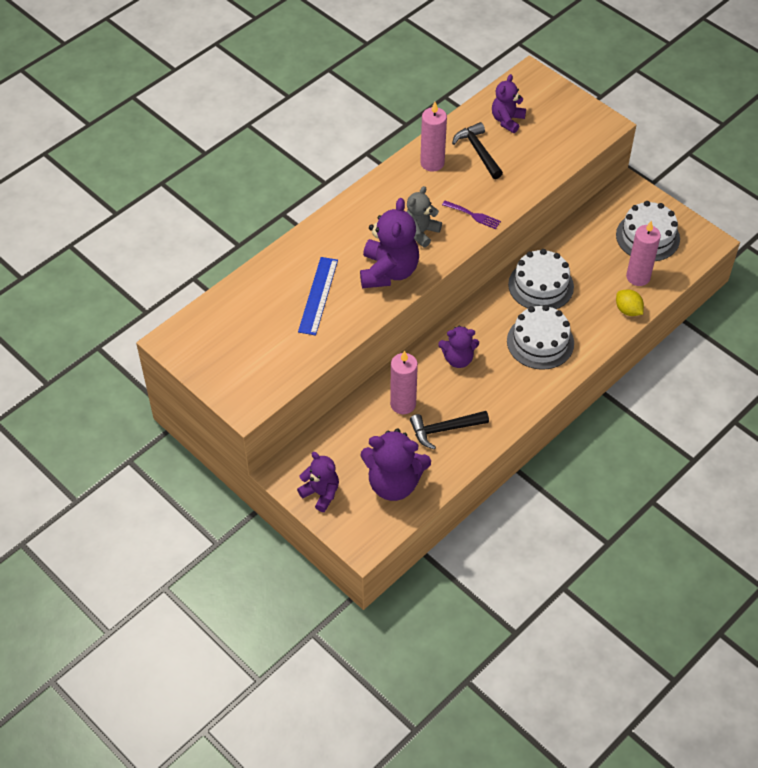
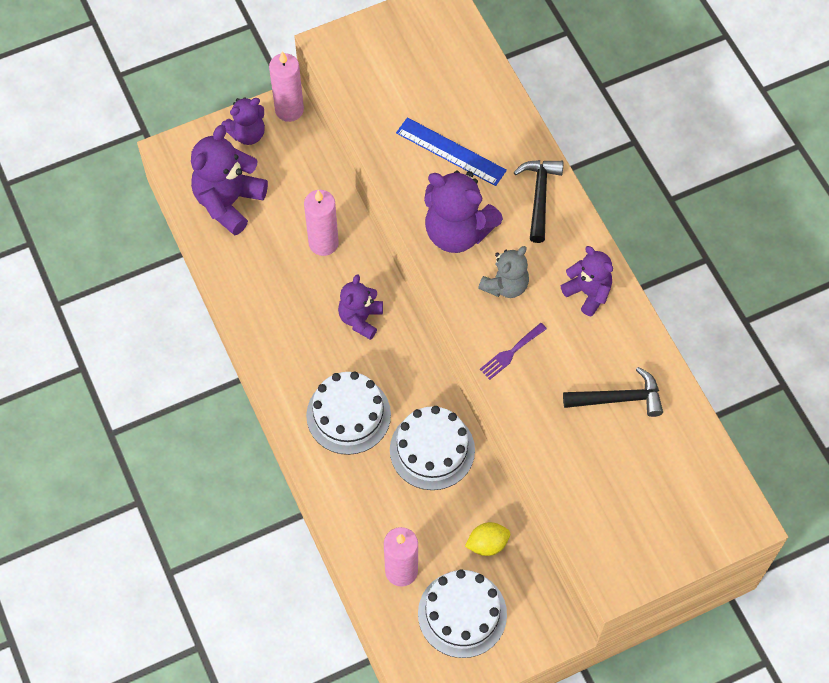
camera: 110 degrees right, 10 degrees up
(421, 232) = (505, 285): grey teddy bear -> grey teddy bear turned 75 degrees clockwise
(432, 163) = (616, 337): pink candle -> pink candle (289, 110)
(444, 429) = (273, 271): black hammer -> black hammer (539, 196)
(507, 120) = (664, 455): purple teddy bear -> purple teddy bear (588, 293)
(628, 310) = (354, 535): yellow lemon -> yellow lemon (487, 544)

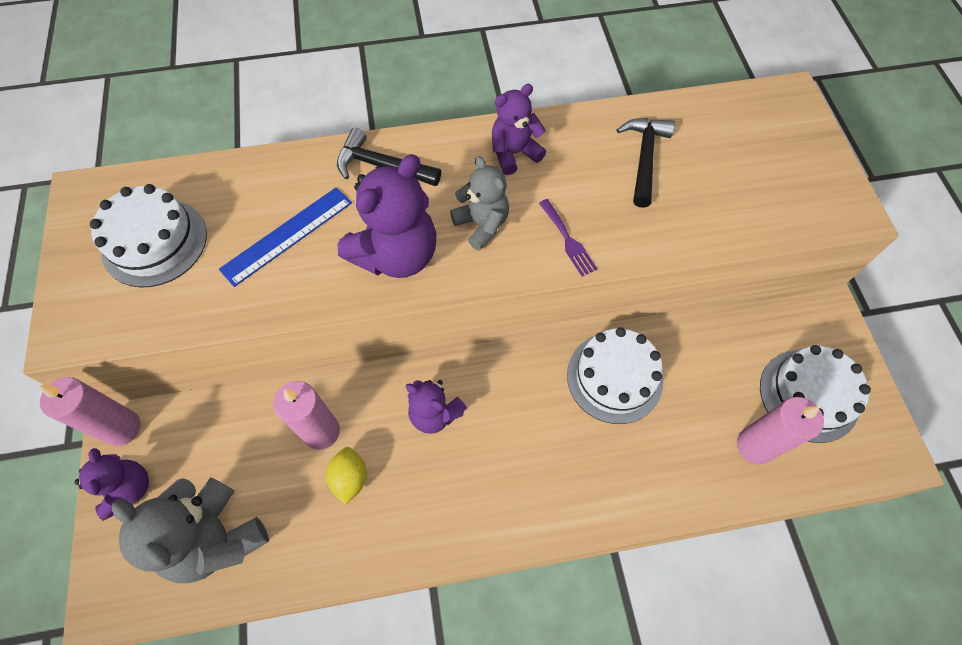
camera: 75 degrees left, 0 degrees up
(229, 202) = (216, 537): purple teddy bear -> grey teddy bear
(348, 415) = (553, 457): white cake -> white cake (154, 242)
(487, 544) = (731, 350): yellow lemon -> yellow lemon (350, 478)

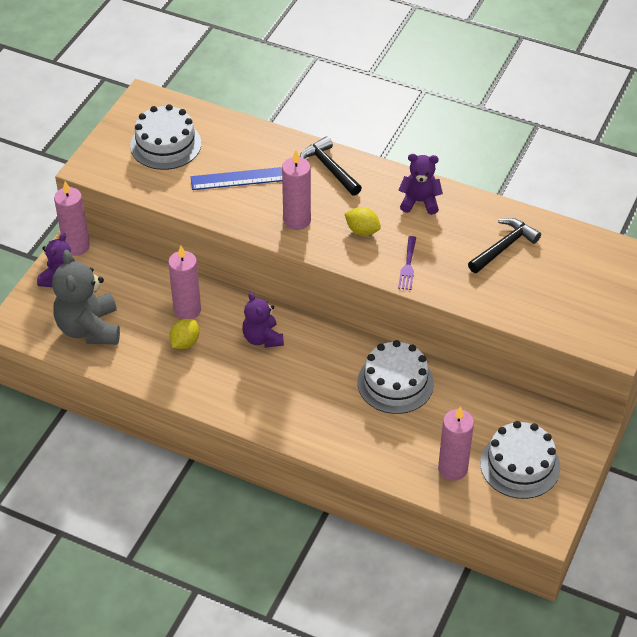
camera: 35 degrees right, 15 degrees down
(396, 254) = (297, 220): purple teddy bear -> pink candle
(482, 225) = (362, 231): grey teddy bear -> yellow lemon

